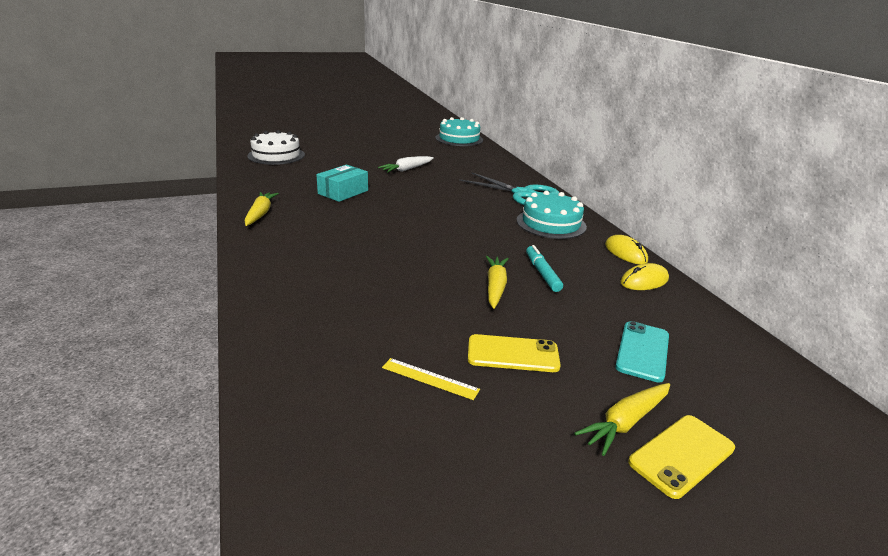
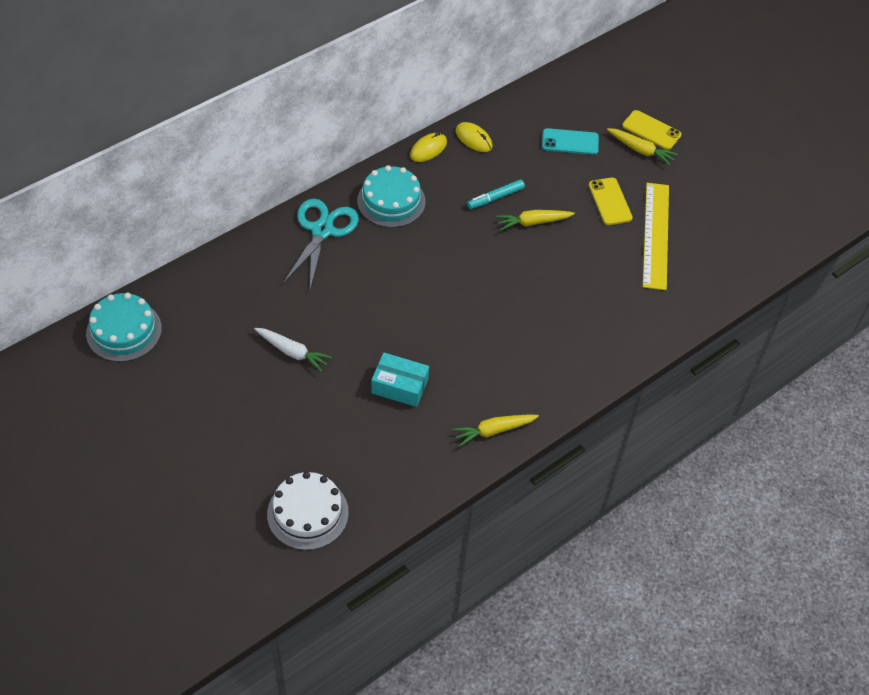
camera: 110 degrees left, 25 degrees up
(430, 378) = (656, 235): yellow ruler -> yellow ruler, size x2.22

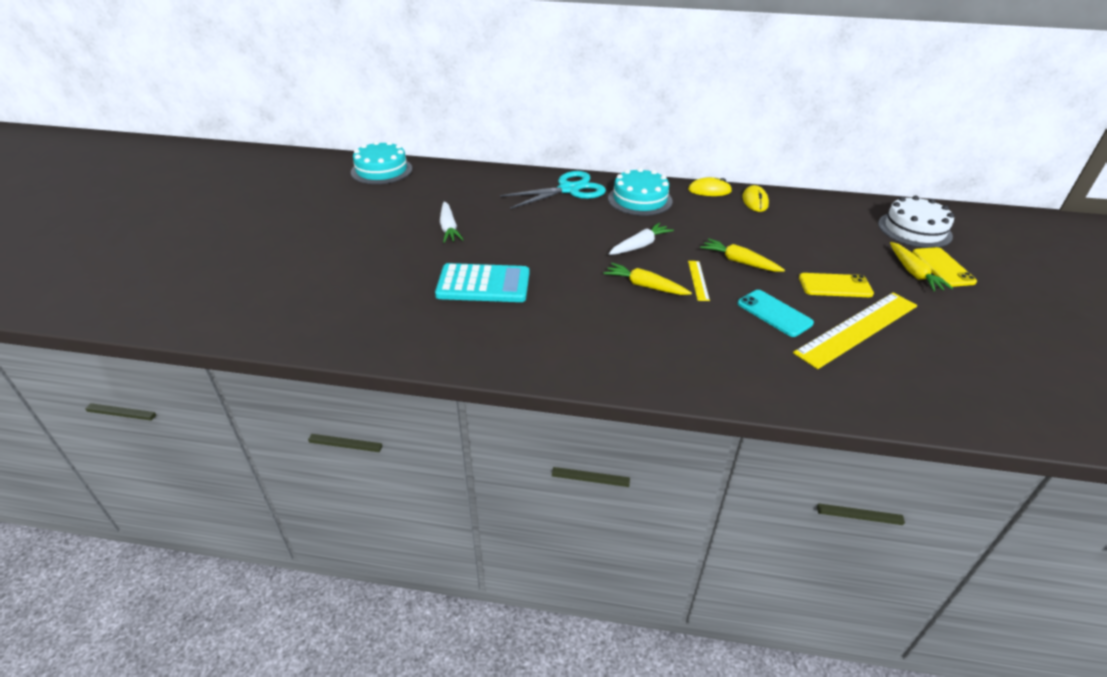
camera: 50 degrees right, 15 degrees down
(307, 513) = (304, 306): white cake -> white cake (914, 229)
(399, 386) = (483, 284): turquoise box -> turquoise calculator
(453, 257) = (640, 245): none -> white carrot
(494, 431) = (505, 354): yellow carrot -> yellow carrot (645, 286)
(495, 198) = (726, 235): turquoise marker -> none
(528, 264) = (698, 280): none -> yellow ruler
(570, 142) = (843, 238): turquoise phone -> turquoise phone (774, 313)
(610, 201) = (835, 286): yellow phone -> yellow phone turned 60 degrees clockwise

